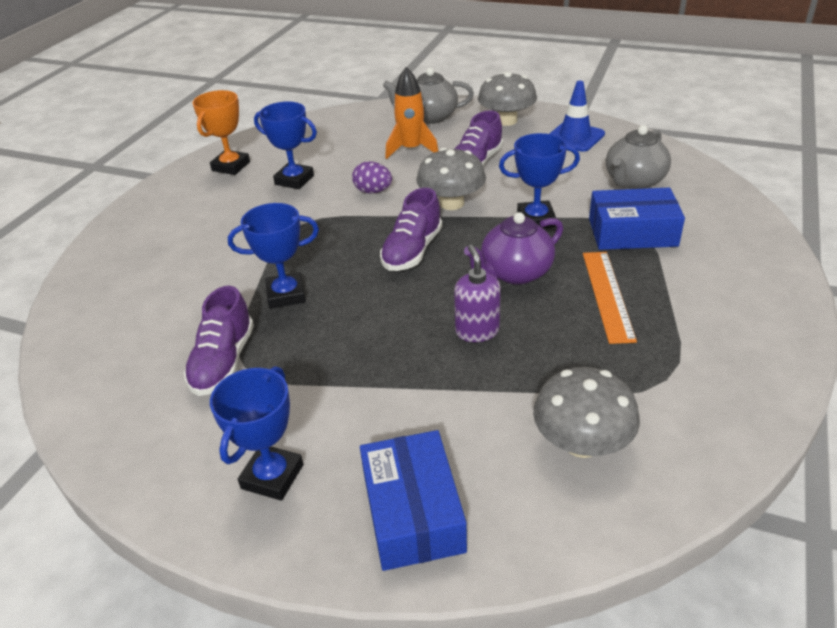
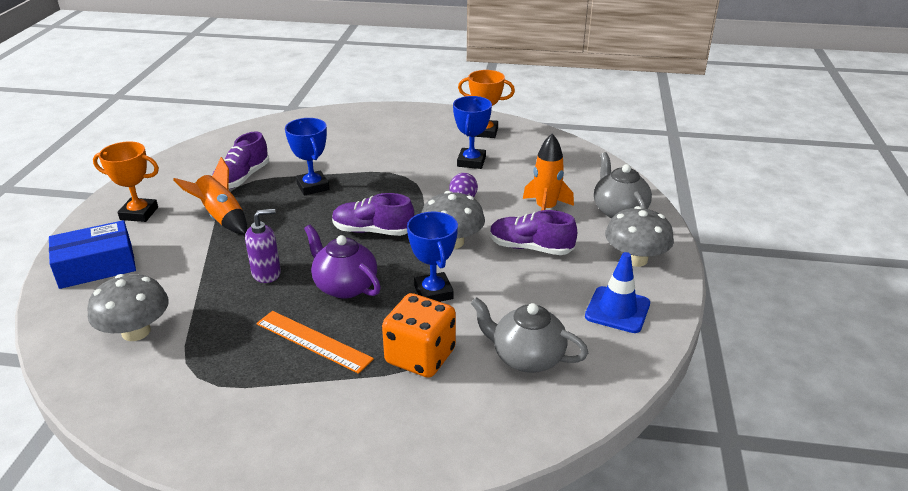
camera: 75 degrees right, 5 degrees down
(223, 362) = (242, 178): purple shoe -> purple shoe turned 60 degrees counterclockwise
(272, 476) = (139, 213): blue trophy -> orange trophy
(328, 378) = (221, 218): none -> orange rocket
(607, 295) = (313, 341): orange ruler -> orange ruler turned 45 degrees clockwise
(632, 232) = (420, 356): blue box -> orange dice

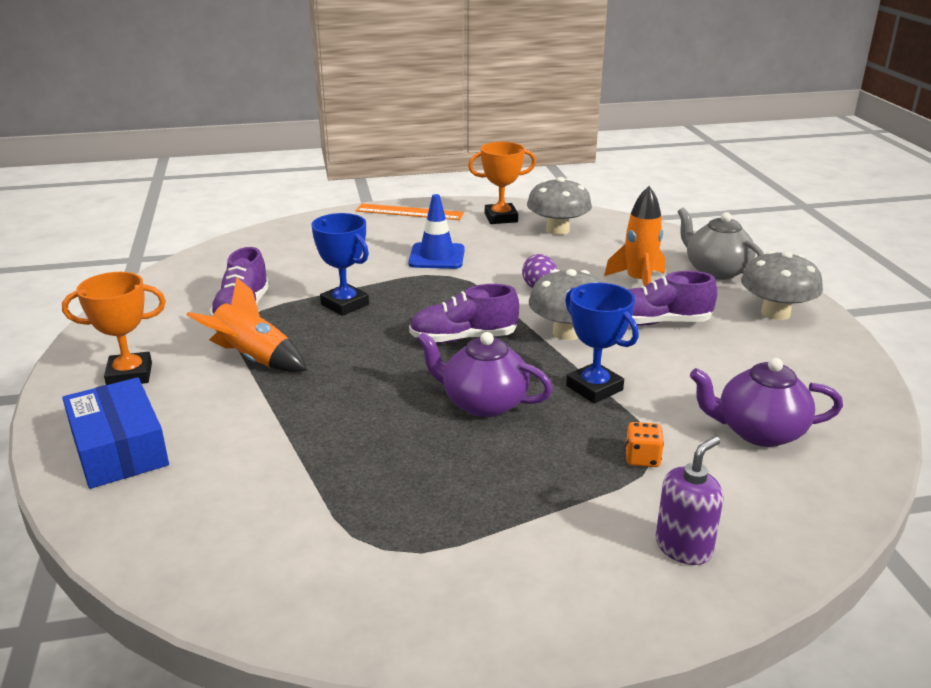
camera: 20 degrees left, 5 degrees down
(96, 266) = (119, 449): blue box -> blue box turned 75 degrees counterclockwise
(136, 332) = (249, 515): grey mushroom -> grey mushroom (557, 230)
(266, 273) = (371, 409): purple soap dispenser -> purple soap dispenser (683, 547)
(313, 341) = (499, 471): orange ruler -> orange ruler (409, 212)
(420, 356) = (642, 458): orange dice -> orange dice, size x0.46
(471, 162) = (513, 249): blue trophy -> none
(526, 357) = (758, 432): grey teapot -> purple teapot
(617, 310) = (805, 364): blue traffic cone -> blue traffic cone (437, 256)

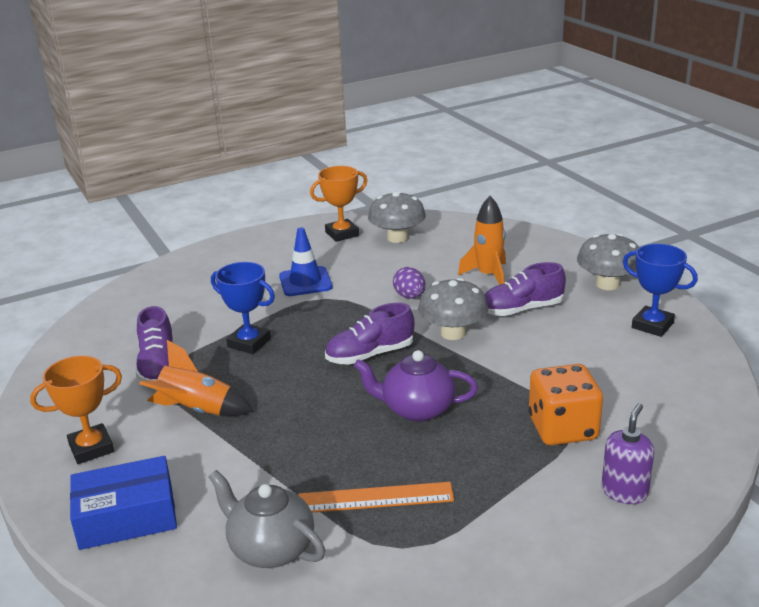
camera: 15 degrees left, 0 degrees up
(119, 449) = (127, 517): blue box -> blue box turned 60 degrees counterclockwise
(409, 212) = (256, 241): orange ruler -> orange ruler (375, 498)
(594, 388) = (498, 377): blue trophy -> blue trophy (652, 325)
(642, 458) = (562, 428): orange dice -> orange dice, size x2.17
(715, 271) = (545, 254): grey teapot -> grey teapot (270, 548)
(758, 432) = (637, 388): purple teapot -> none

